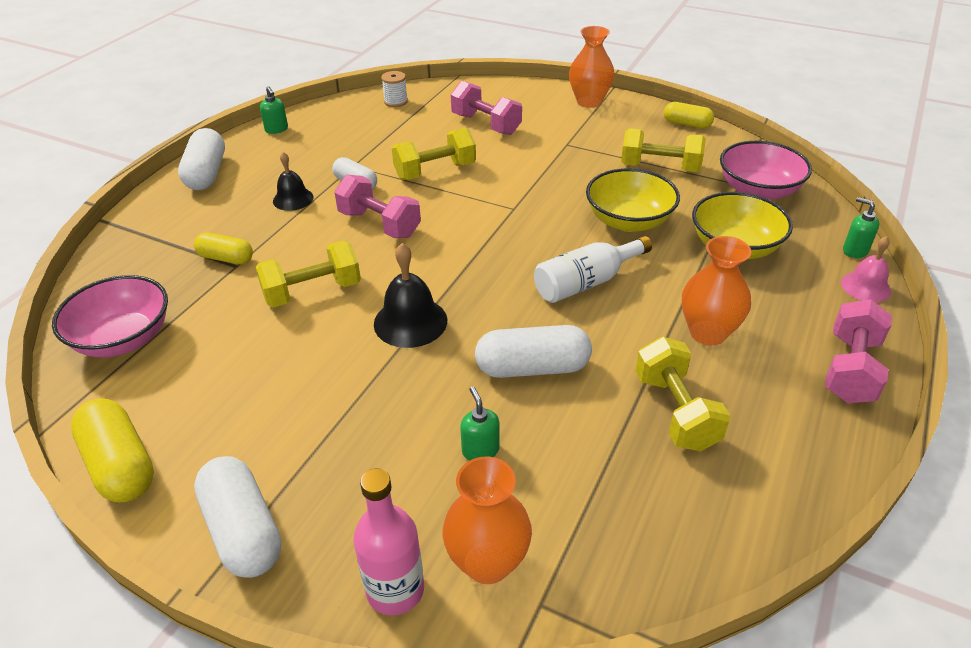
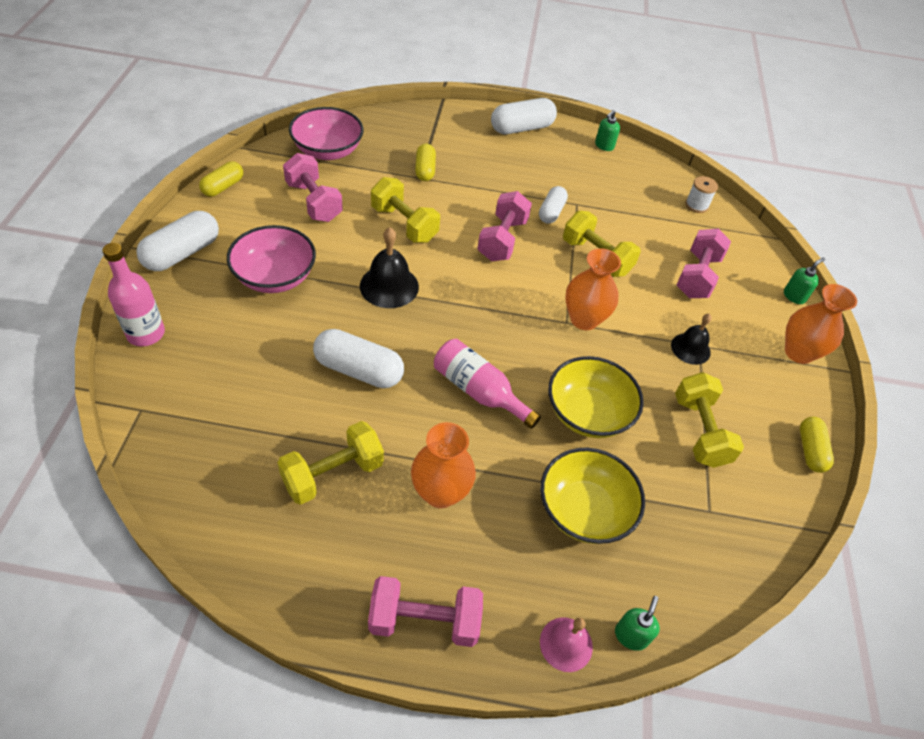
camera: 65 degrees right, 10 degrees up
(120, 465) = (223, 187): yellow capsule -> yellow capsule, size x0.63
(220, 367) = (314, 202): none -> pink dumbbell
(293, 199) = (512, 182): black bell -> black bell (690, 348)
(480, 450) = (266, 353): green soap dispenser -> green soap dispenser (794, 296)
(487, 562) = (170, 376): orange vase -> orange vase (584, 319)
(532, 368) = (359, 370): white capsule -> white capsule turned 45 degrees counterclockwise
(586, 282) = (479, 391): white bottle -> pink bottle
(758, 190) = (705, 531): pink bowl -> pink bowl (275, 277)

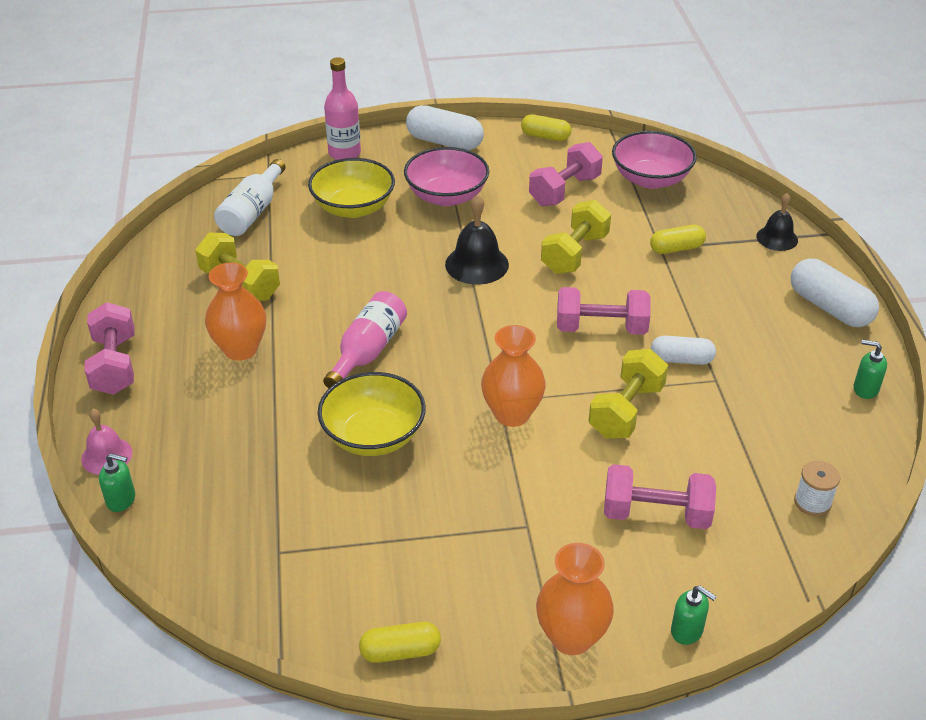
camera: 80 degrees right, 10 degrees down
(206, 438) = (252, 212): none -> white bottle
(359, 370) = (359, 271): white capsule -> none
(584, 510) = (249, 449): yellow bowl -> yellow bowl (353, 208)
(690, 348) = (516, 517): black bell -> black bell (777, 238)
(700, 431) = (387, 535): yellow dumbbell -> none

